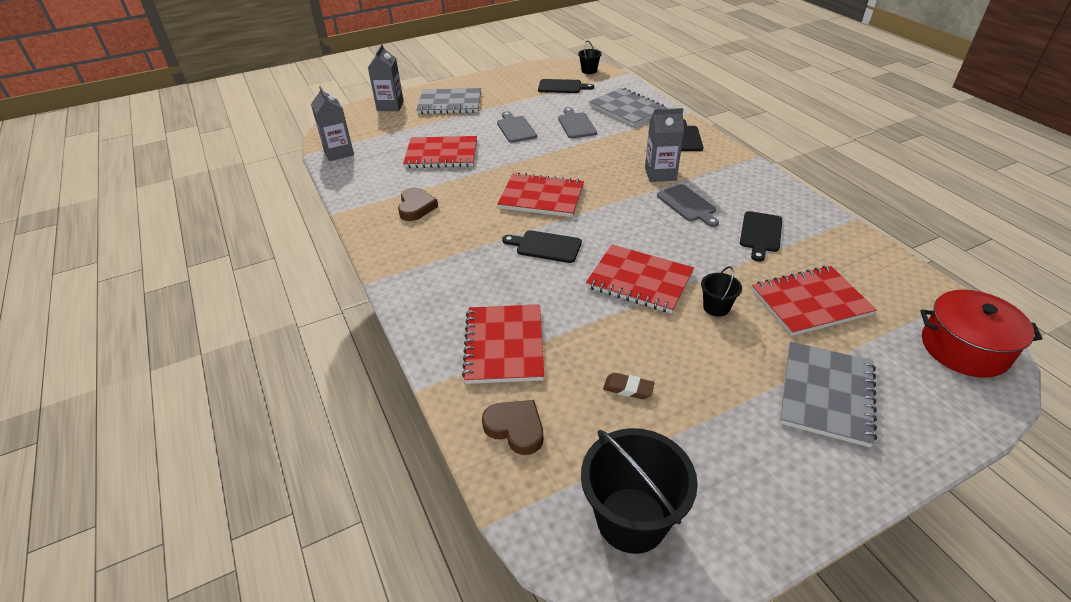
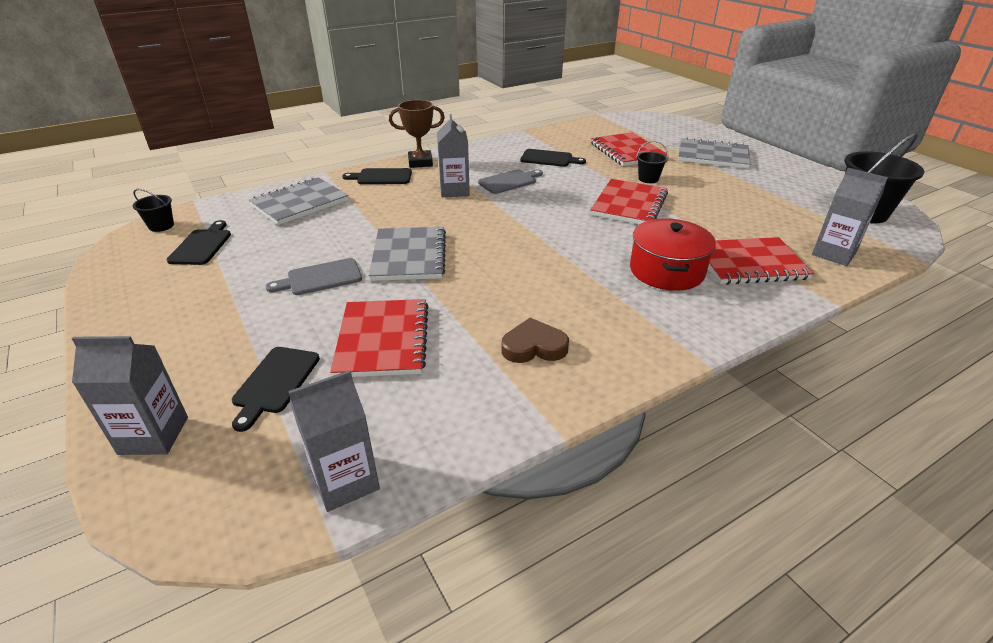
camera: 95 degrees left, 5 degrees down
(450, 103) = (192, 351): grey notebook -> grey notebook (409, 256)
(515, 428) = (833, 254): brown heart -> grey carton
(541, 197) = (501, 253): red notebook -> none
(545, 246) = (594, 248): black cutting board -> black cutting board (275, 382)
(576, 124) = (327, 234): grey cutting board -> none
(628, 388) = (756, 211): brown eraser -> none
(724, 154) = (420, 162): none -> brown trophy
(964, 348) = (649, 122): red pot -> red pot (666, 271)

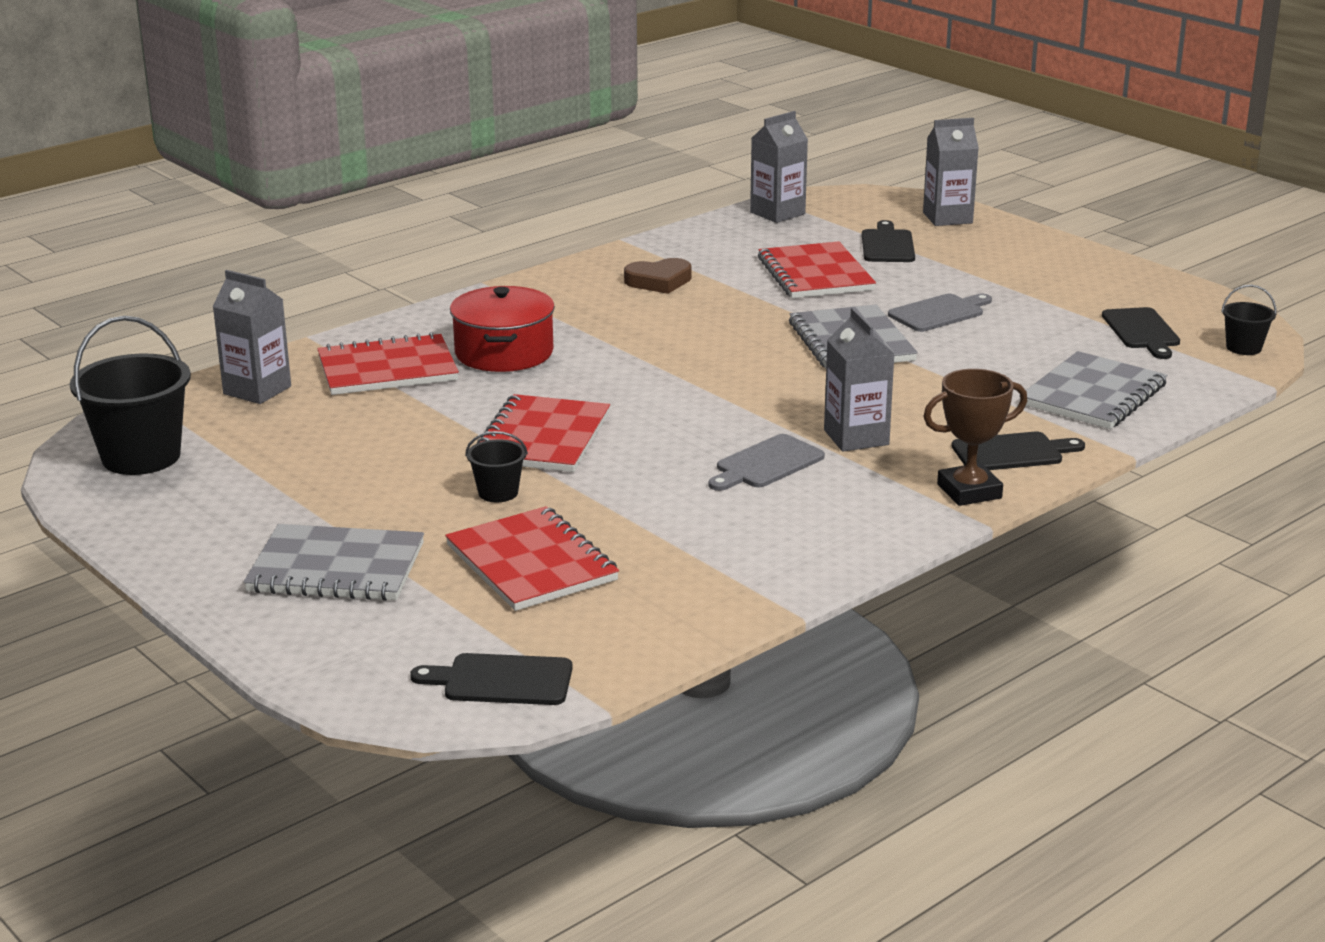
camera: 170 degrees right, 10 degrees down
(549, 159) = (705, 525): black cutting board -> black cutting board (502, 680)

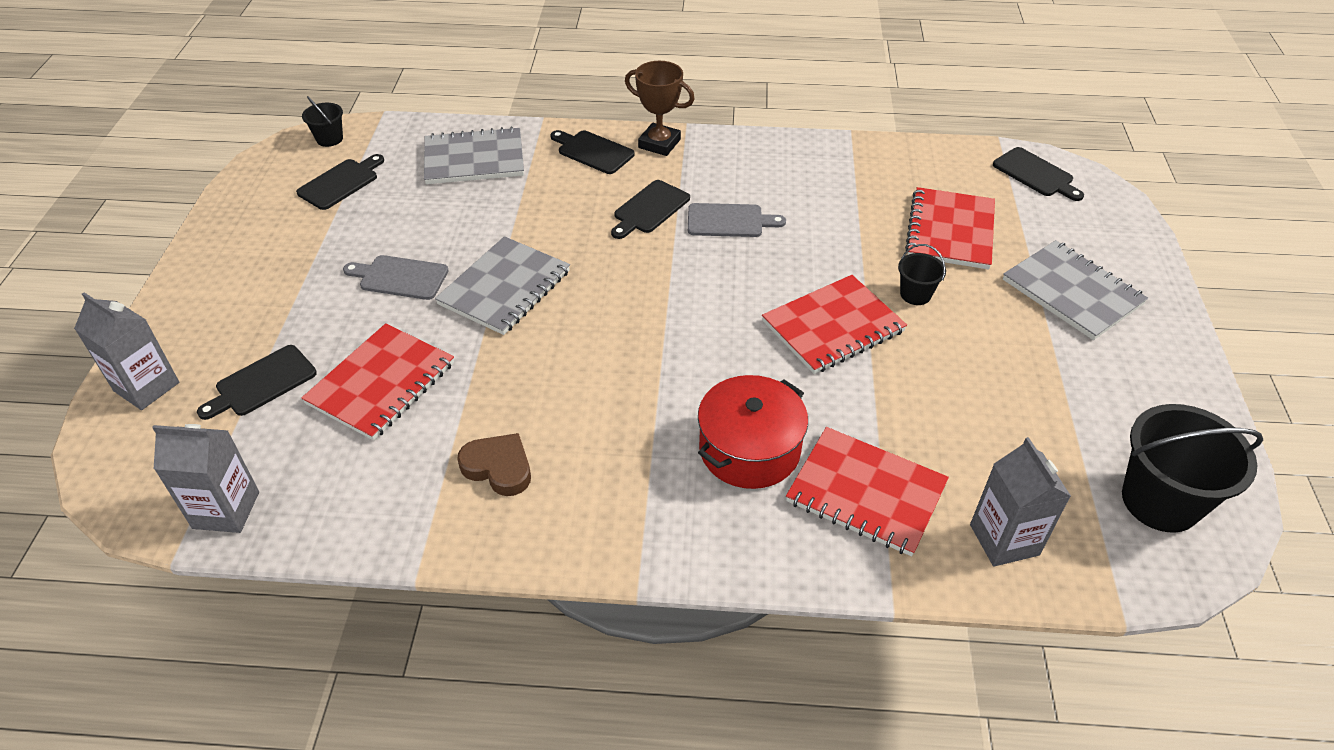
camera: 135 degrees left, 20 degrees up
(856, 437) = (649, 209): grey carton -> black cutting board

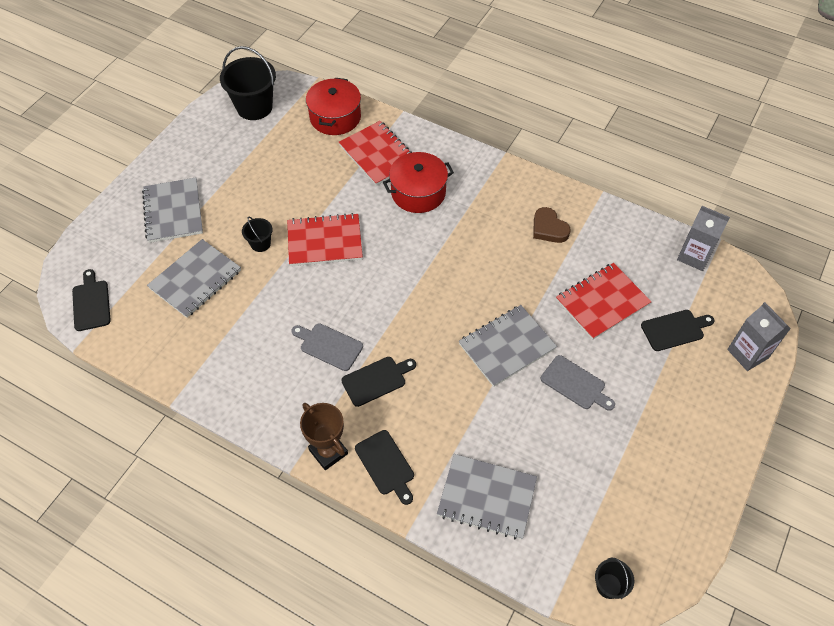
camera: 155 degrees left, 10 degrees up
(341, 183) = (605, 512): black cutting board -> none
(950, 231) = (195, 279): red notebook -> grey notebook
(1004, 540) = (335, 117): grey carton -> red pot

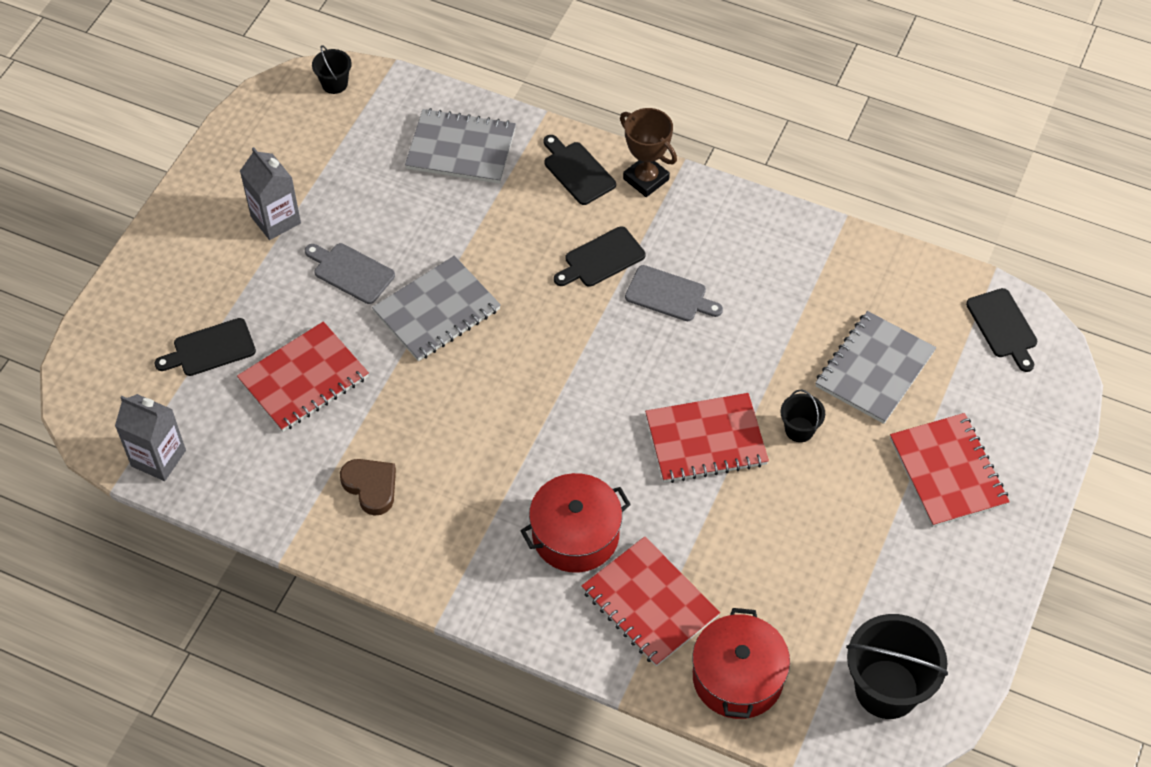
camera: 175 degrees right, 0 degrees up
(173, 211) = (947, 472): grey notebook -> red notebook
(747, 354) = (121, 325): grey carton -> grey carton (275, 220)

